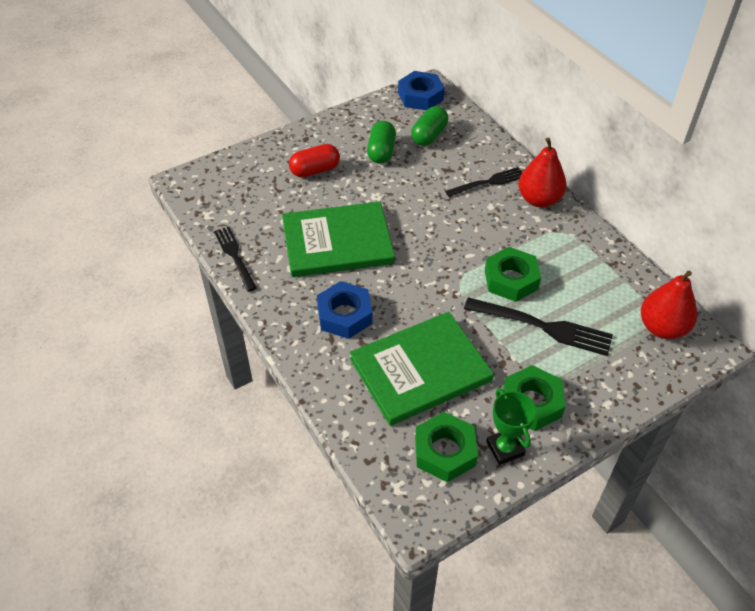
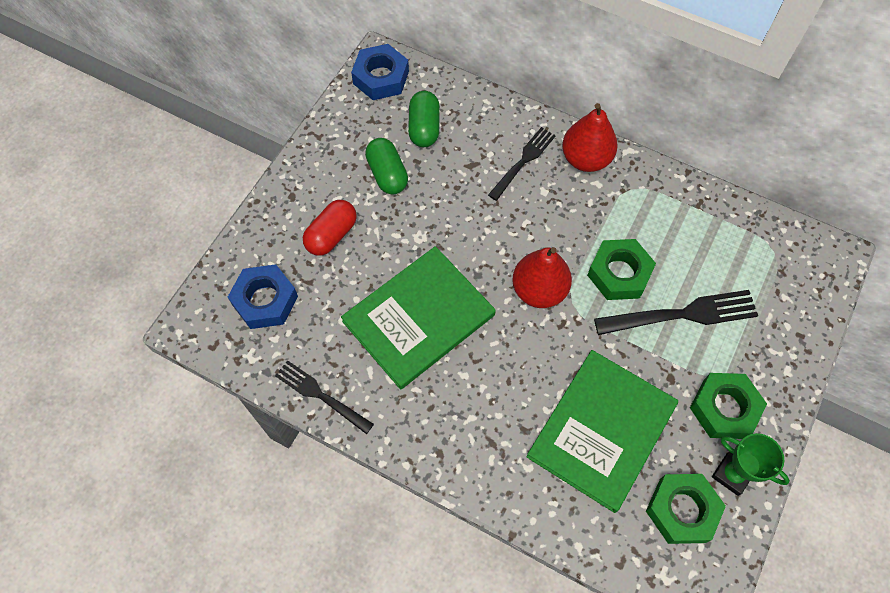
camera: 30 degrees left, 15 degrees up
(345, 315) = (486, 406): blue nut -> blue nut (265, 300)
(662, 328) = (784, 257): red pear -> red pear (539, 290)

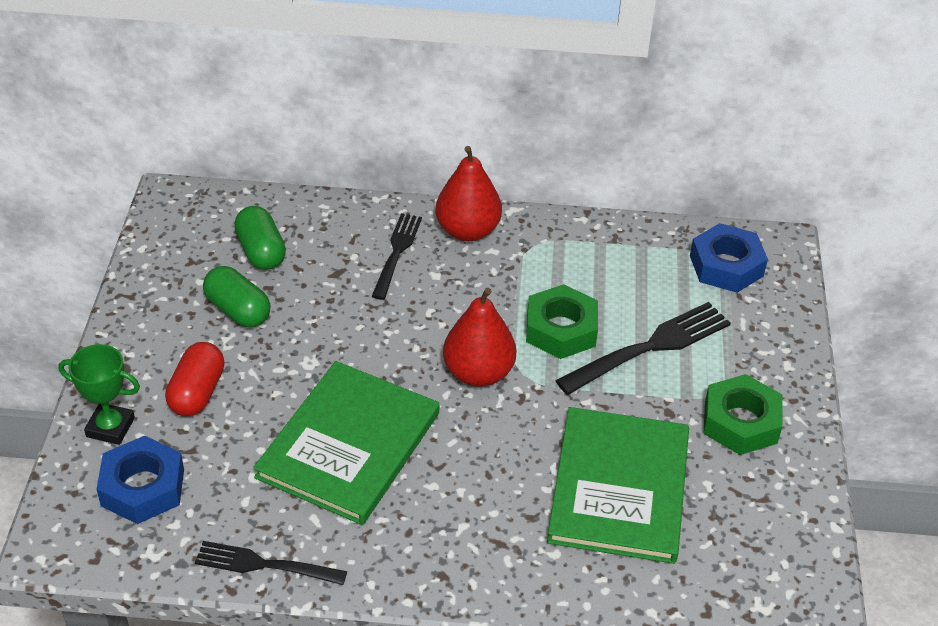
camera: 25 degrees left, 20 degrees down
(381, 77) = (182, 215): blue nut -> blue nut (726, 265)
(682, 510) = (746, 535): green nut -> none
(732, 474) = (781, 482): green trophy -> green trophy (110, 427)

